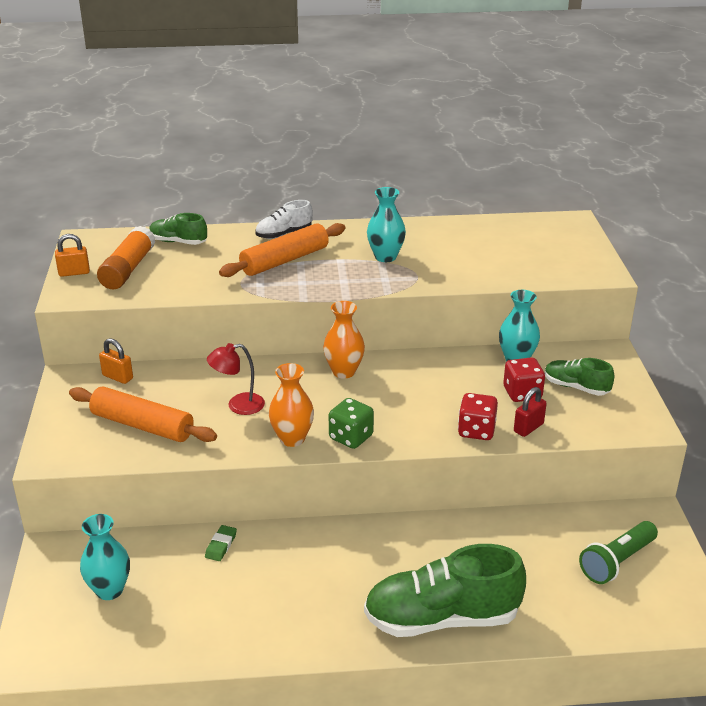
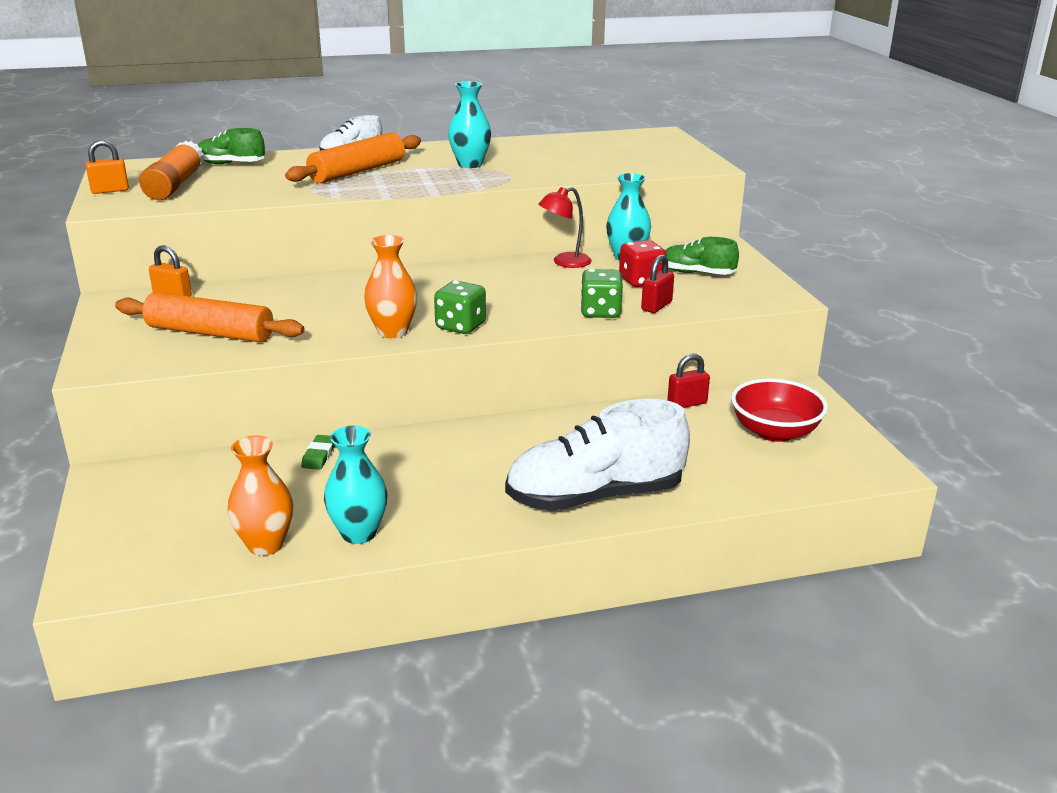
camera: 10 degrees left, 5 degrees down
(109, 590) = (187, 507): turquoise vase -> turquoise vase (359, 533)
(238, 405) = (322, 310): red lamp -> red lamp (564, 262)
(344, 372) = (439, 277): orange vase -> orange vase (265, 545)
(441, 618) = (595, 496): green shoe -> white shoe
(476, 431) = (600, 312): red dice -> green dice
(546, 519) = (687, 403): none -> red padlock
(617, 562) = (774, 432): green flashlight -> red bowl

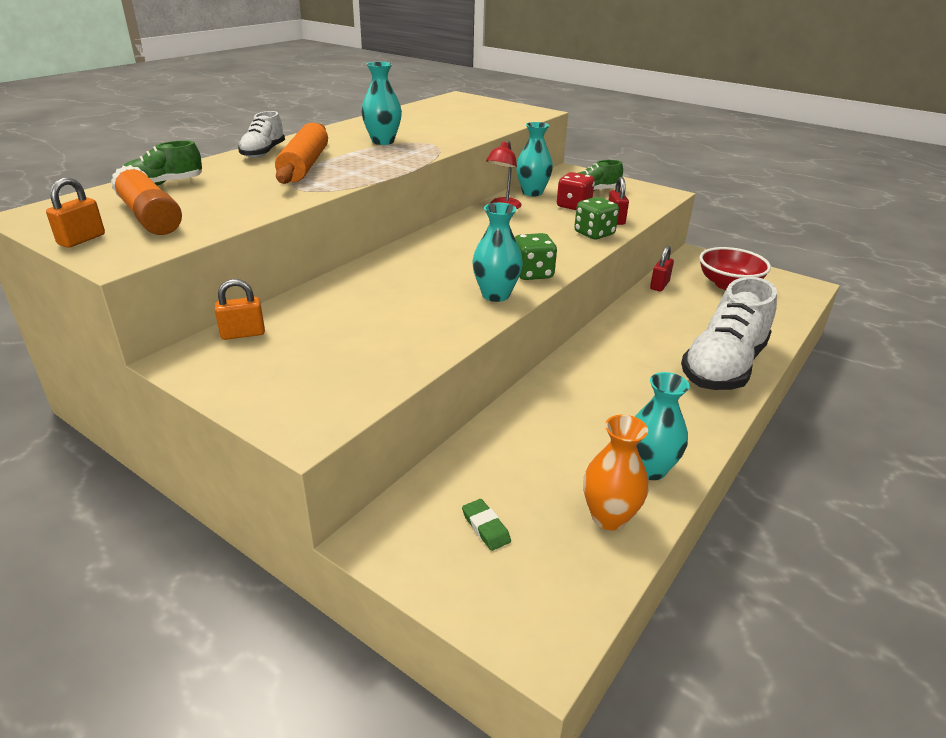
camera: 40 degrees left, 5 degrees up
(210, 333) = (351, 352): orange rolling pin -> none
(319, 455) = (515, 425): green eraser -> green eraser (485, 527)
(392, 332) = (495, 295): orange vase -> turquoise vase

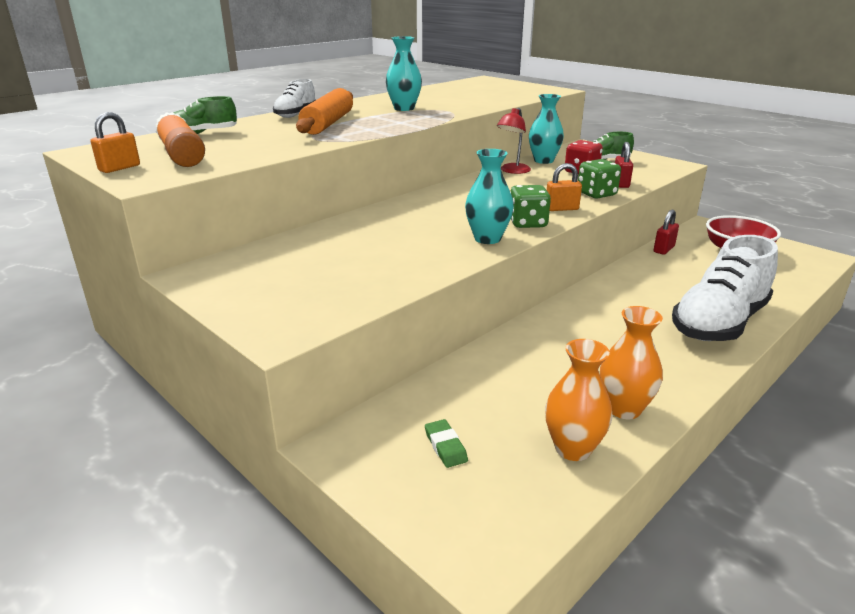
camera: 10 degrees right, 5 degrees down
(243, 334) = (247, 257): orange padlock -> orange padlock (561, 209)
(649, 469) = (624, 409): turquoise vase -> orange vase

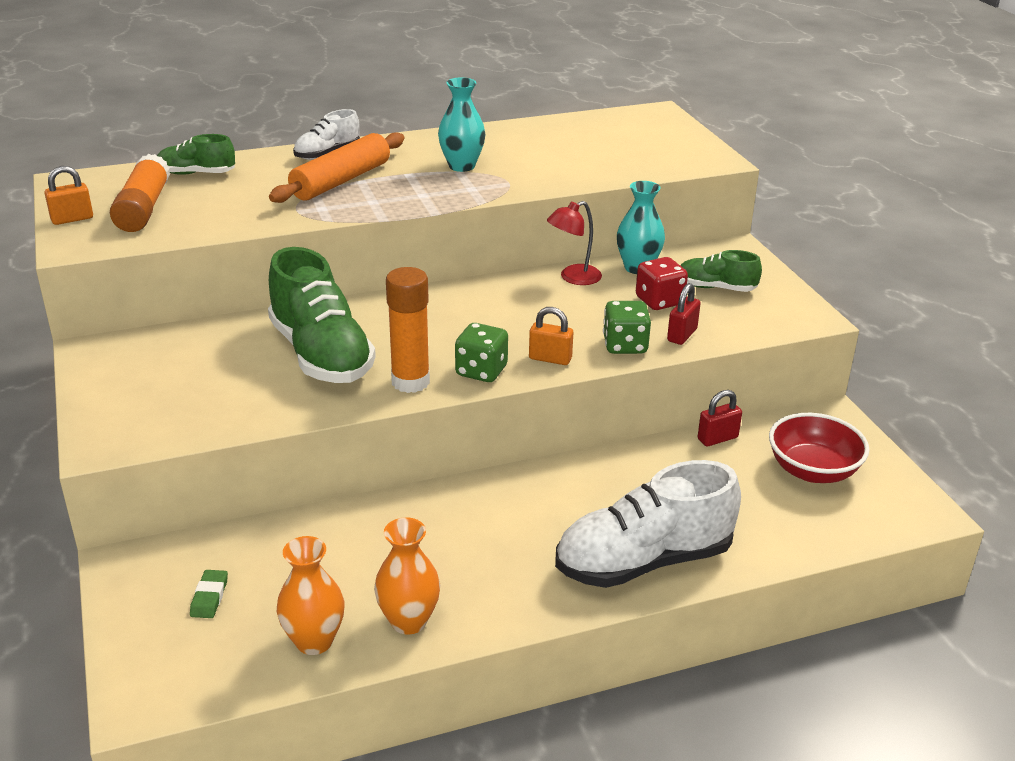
camera: 25 degrees right, 5 degrees up
(397, 238) = (321, 354): none -> green shoe
(487, 239) = (410, 382): turquoise vase -> orange glue stick

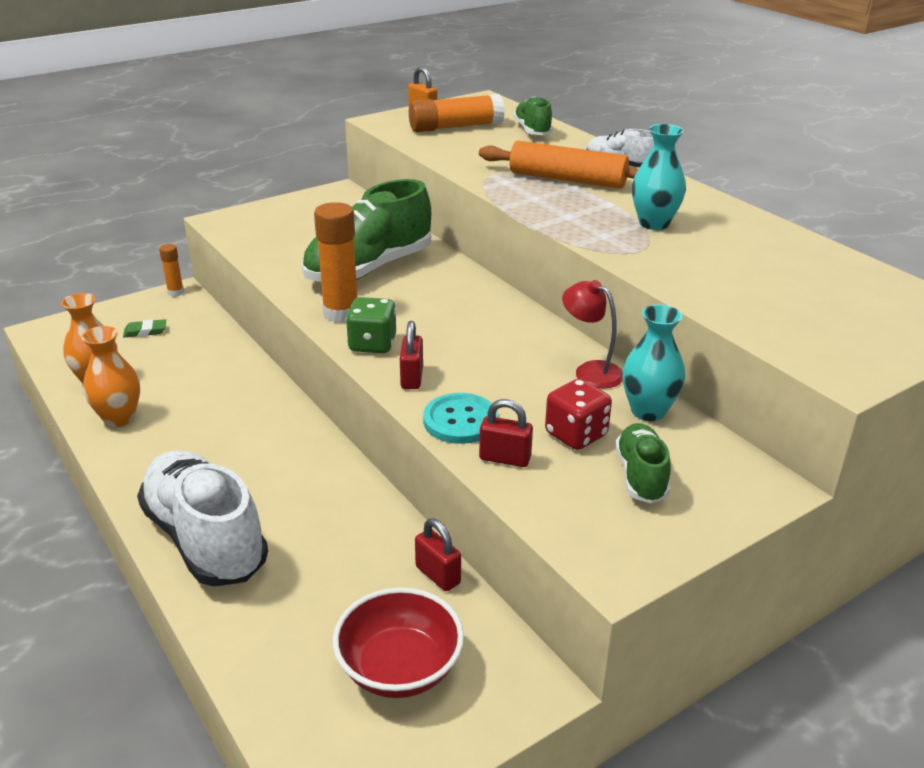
camera: 75 degrees right, 0 degrees up
(117, 566) = (175, 292): none -> orange glue stick
(550, 358) = (412, 378): orange padlock -> red padlock
(625, 345) = (460, 421): green dice -> turquoise button

